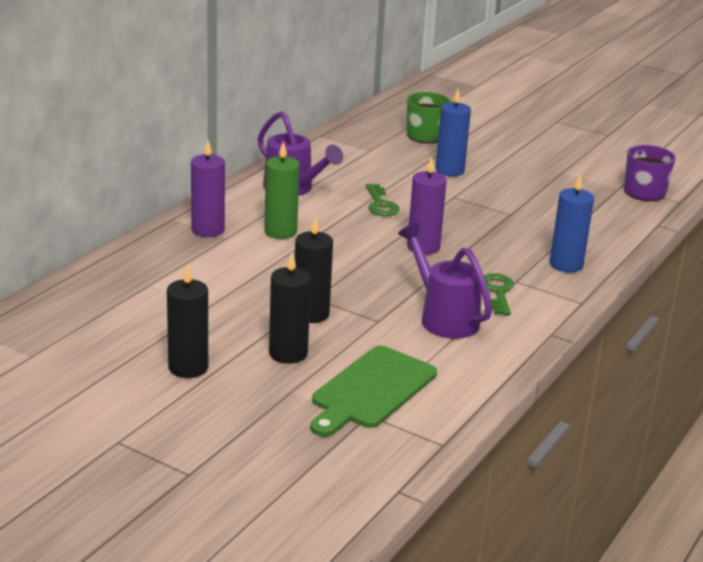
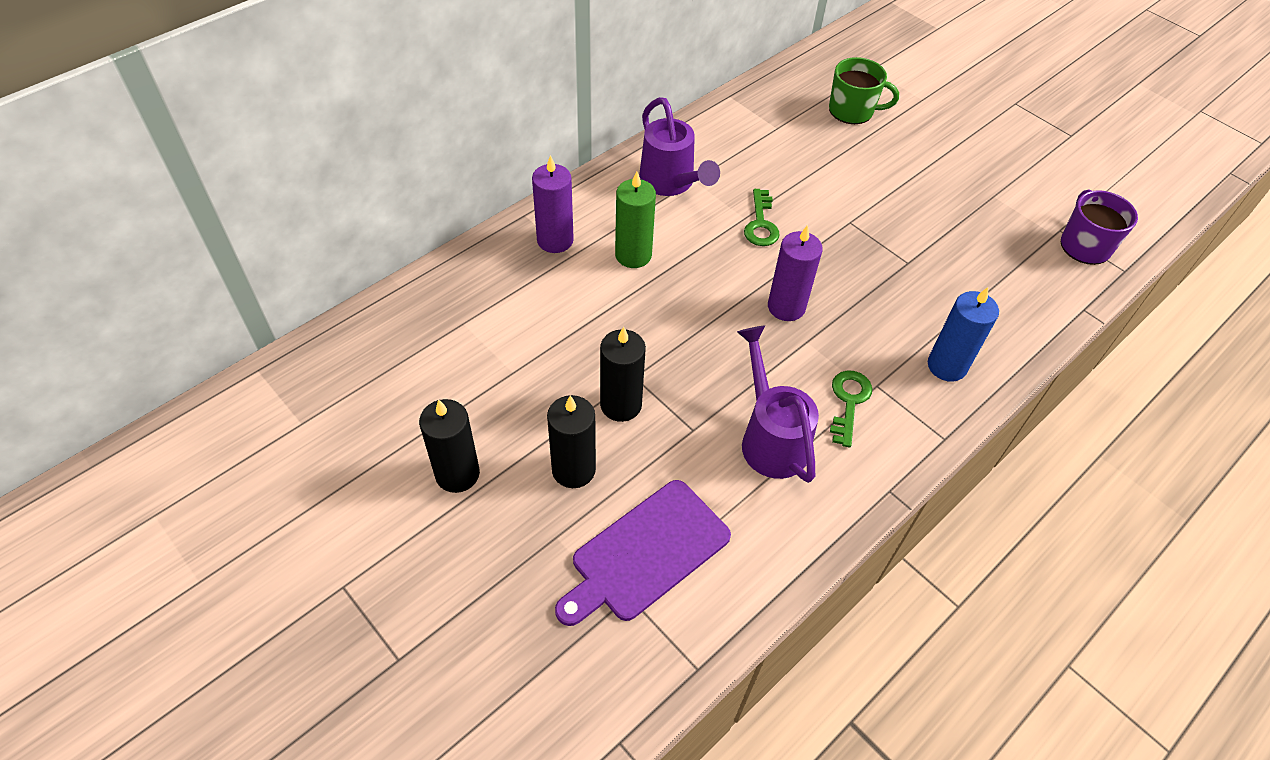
camera: 15 degrees right, 25 degrees up
(371, 390) = (646, 553): green cutting board -> purple cutting board
(449, 170) = (859, 175): blue candle -> none

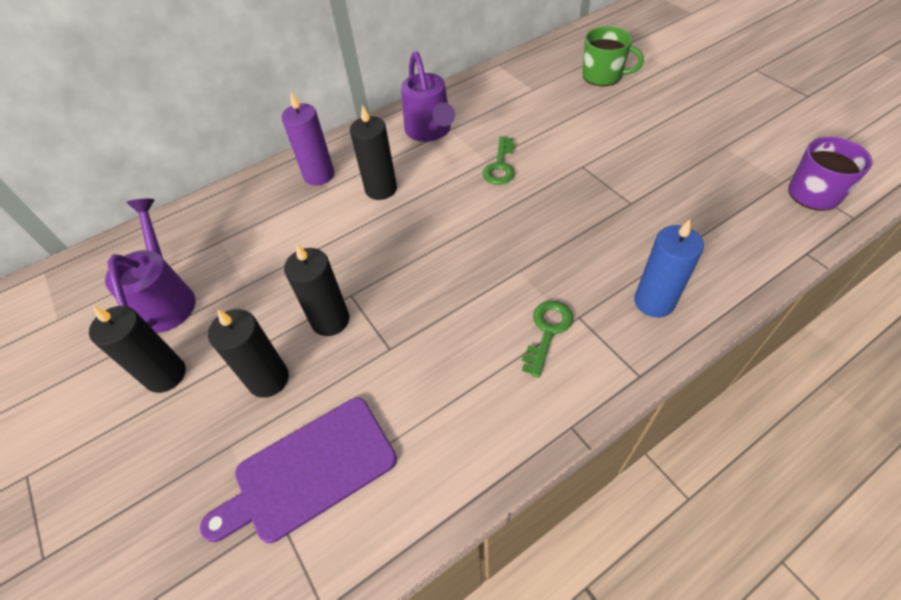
camera: 15 degrees right, 0 degrees up
(633, 255) = (381, 189): green candle -> black candle
(770, 438) = (462, 362): purple watering can -> purple watering can (167, 299)
(786, 307) = (506, 238): purple candle -> none

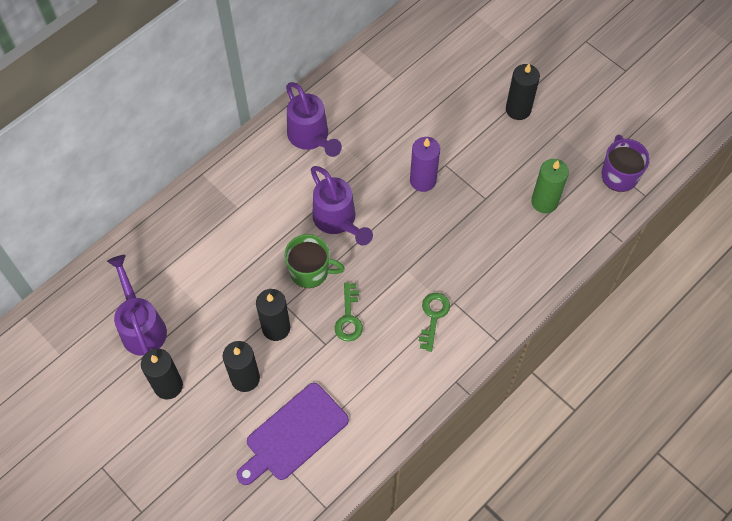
camera: 15 degrees left, 10 degrees up
(319, 175) = (225, 195): purple candle -> purple candle (423, 180)
(381, 189) = (283, 204): black candle -> black candle (518, 109)
(441, 210) = (337, 221): none -> purple watering can
(500, 166) = (378, 171): green key -> green key (349, 318)
(603, 75) = (455, 57): green mug -> green mug (310, 271)
(654, 302) = (504, 284): blue candle -> none
(710, 213) = (544, 202): none -> green candle

